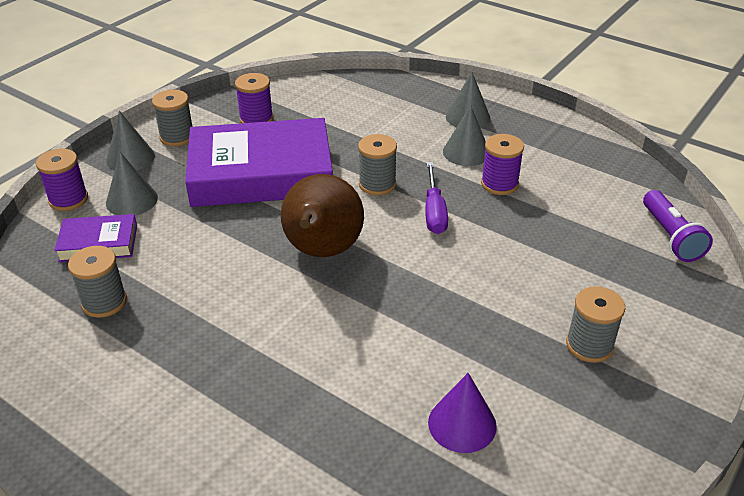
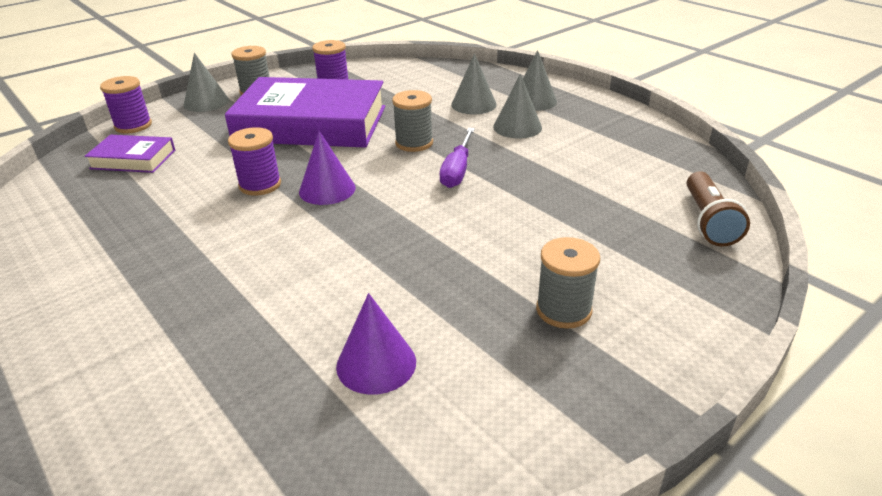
camera: 15 degrees right, 5 degrees down
(104, 302) = (103, 204): grey spool -> none
(132, 200) = (184, 132): grey cone -> grey cone (473, 104)
(322, 252) = (327, 189): brown pear -> purple cone
(499, 184) = (537, 155): purple spool -> purple spool (260, 185)
(670, 237) = (708, 221): purple flashlight -> brown flashlight

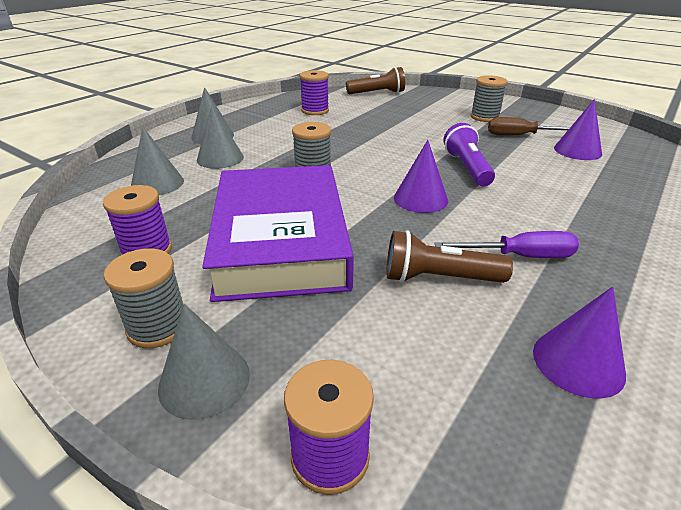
camera: 105 degrees left, 0 degrees up
(91, 202) = (578, 362): none -> purple cone
(133, 159) = (449, 379): purple book -> none
(211, 174) = (438, 278): none -> brown flashlight
(260, 185) = (438, 236): purple spool -> purple spool (315, 111)
(377, 235) = (467, 168): none -> purple flashlight
(457, 170) = (355, 152): purple screwdriver -> purple screwdriver (519, 256)
(462, 321) = (520, 136): none -> brown screwdriver
(517, 127) = (269, 139): grey cone -> grey cone (157, 183)

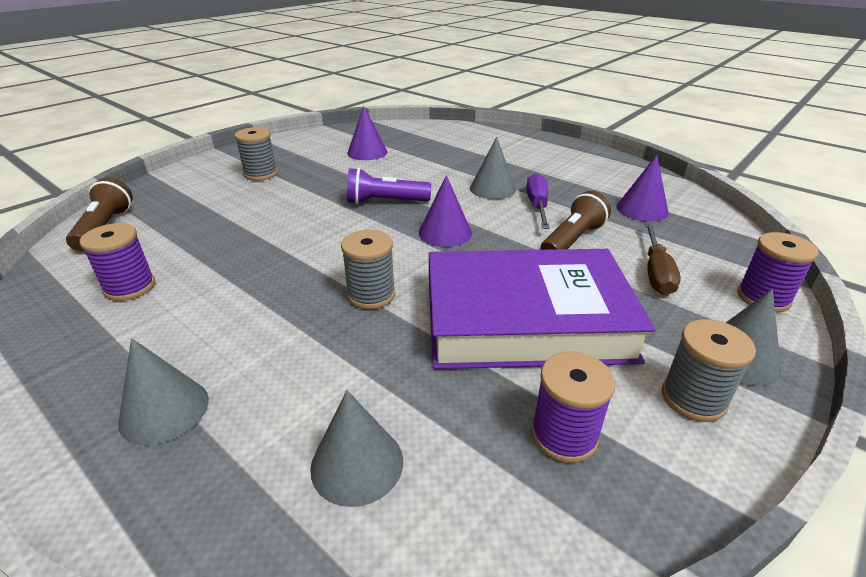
camera: 85 degrees left, 0 degrees up
(220, 158) = (280, 389): grey cone -> grey cone (492, 189)
(438, 278) = (572, 240): brown flashlight -> brown flashlight turned 150 degrees counterclockwise
(520, 136) = (322, 167): brown screwdriver -> brown screwdriver (656, 272)

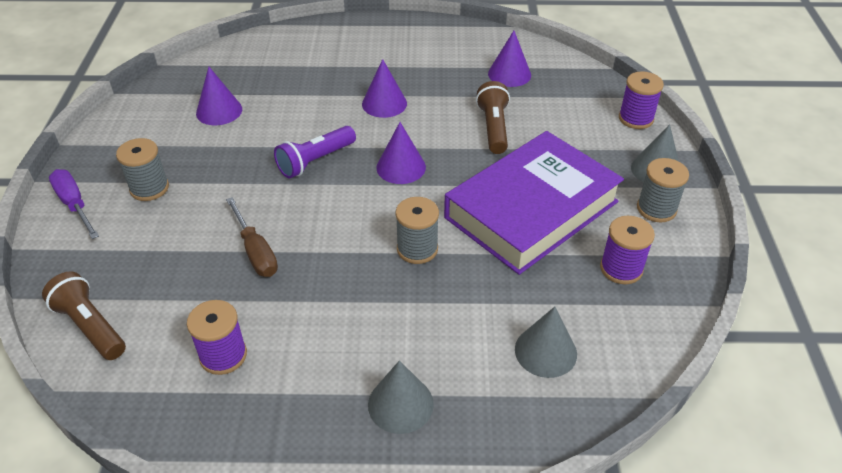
camera: 40 degrees left, 10 degrees up
(492, 189) = (384, 103): grey cone -> purple cone
(537, 205) = (436, 105): purple screwdriver -> purple screwdriver (74, 205)
(656, 272) = (566, 129): brown screwdriver -> brown screwdriver (255, 251)

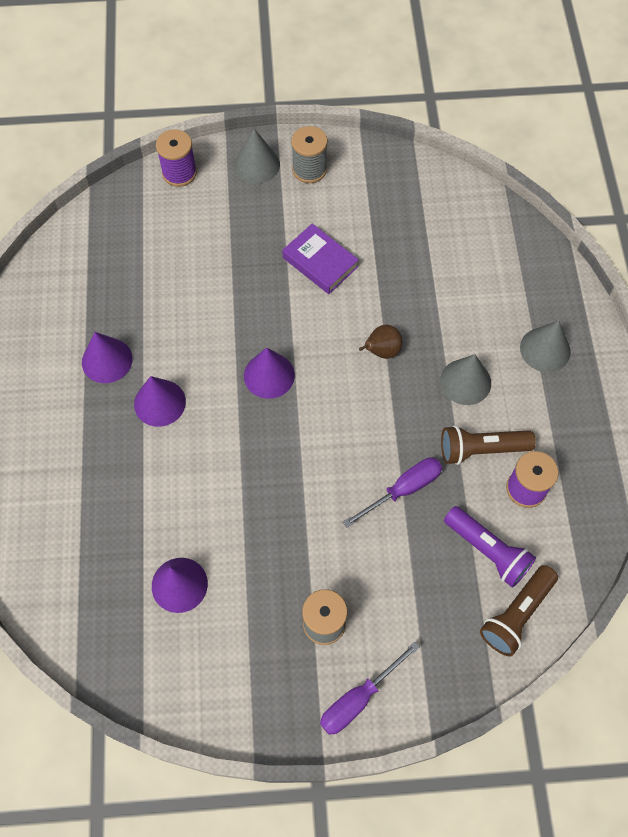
camera: 95 degrees left, 20 degrees up
(255, 251) = (403, 490): brown screwdriver -> purple screwdriver
(315, 161) = (265, 459): purple flashlight -> purple flashlight (488, 551)
(417, 249) = (382, 351): grey spool -> brown pear
(493, 128) = (199, 294): brown flashlight -> brown flashlight (481, 449)
(509, 74) = (101, 281): purple cone -> purple cone (107, 360)
(531, 209) = (320, 262): purple book -> purple book, size x0.47
(545, 351) = (478, 255): grey cone -> grey cone (465, 381)
(621, 268) = (384, 200): purple spool -> none

